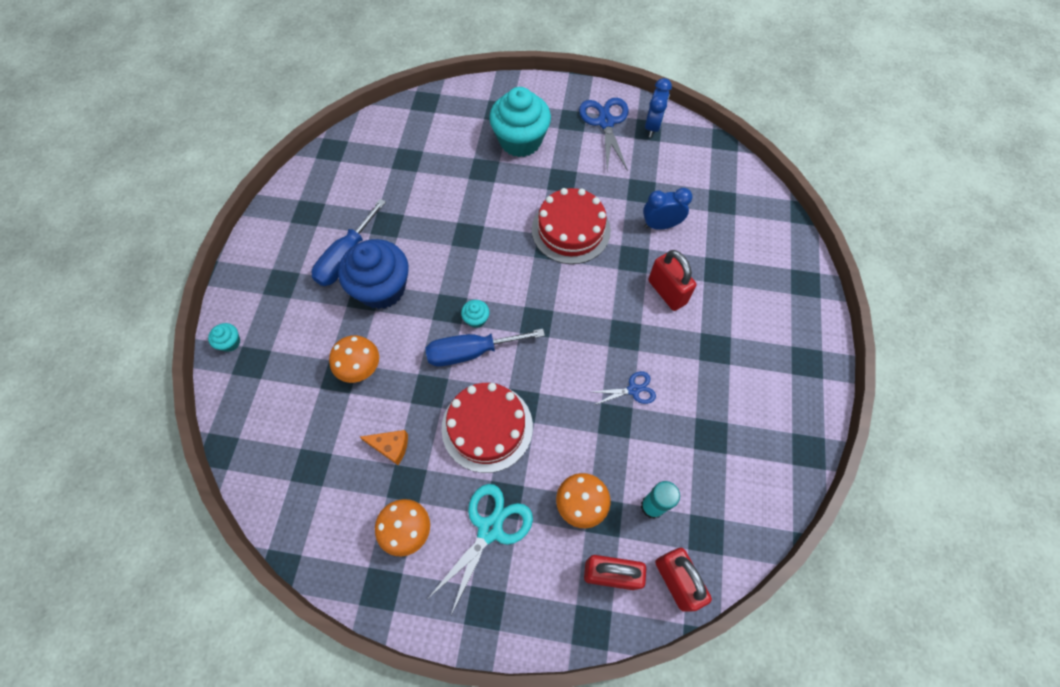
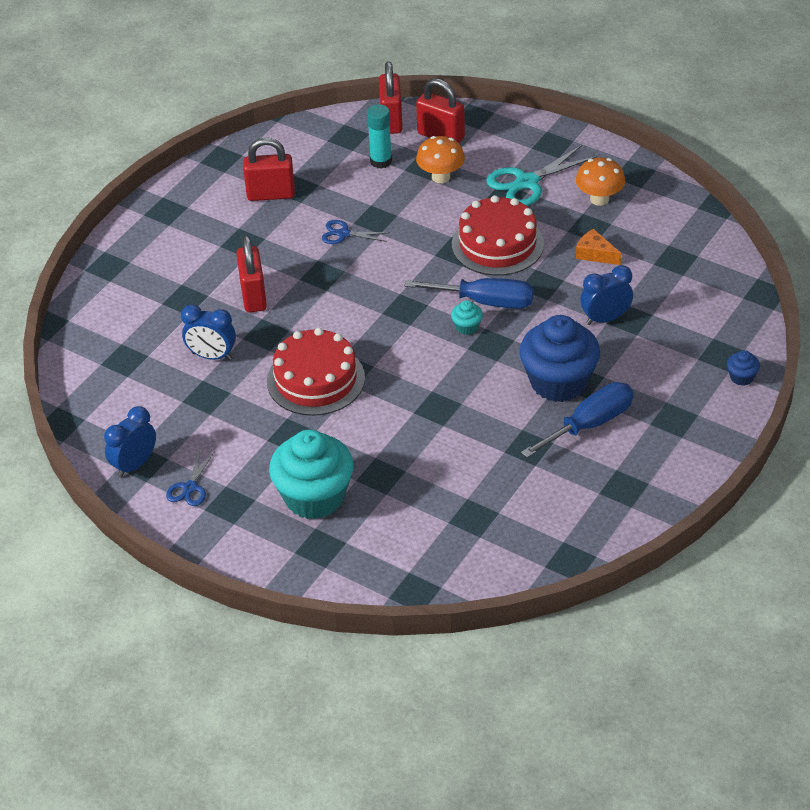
camera: 155 degrees left, 20 degrees down
(230, 342) = (741, 377): turquoise cupcake -> blue cupcake
(360, 368) = (605, 319): orange mushroom -> blue clock
(605, 122) = (190, 488): blue scissors -> blue scissors, size x0.56
(729, 417) = (271, 194): none -> red padlock

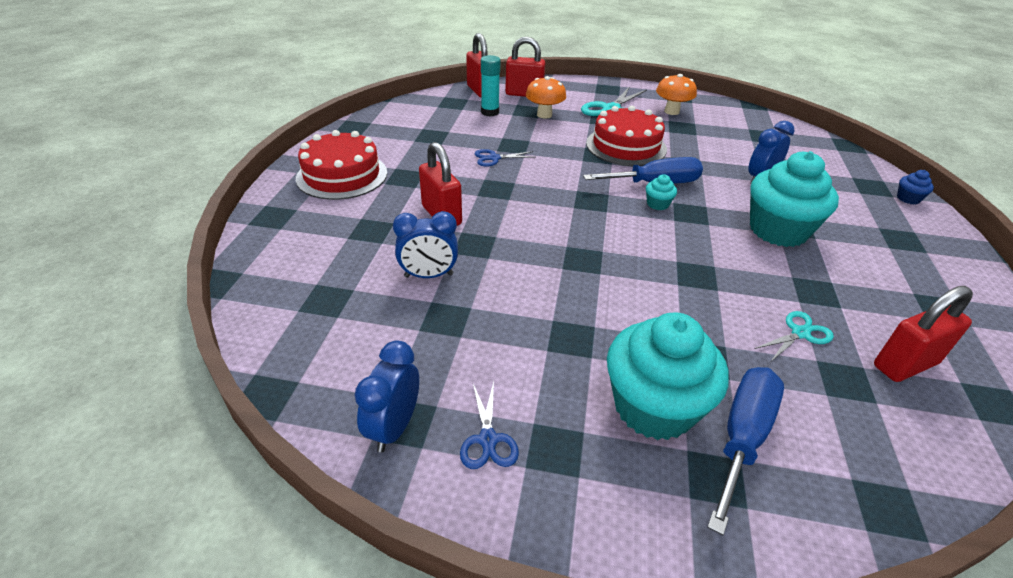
camera: 25 degrees left, 5 degrees down
(271, 194) = (411, 142): red padlock -> red padlock (905, 364)
(316, 379) = (555, 275): red cake -> red cake (342, 175)
(475, 476) = (800, 333): none -> turquoise scissors
(558, 382) = (778, 230): blue cupcake -> turquoise cupcake
(590, 424) = (843, 259): blue screwdriver -> blue screwdriver (742, 437)
(595, 254) = (704, 141): orange cheese -> none

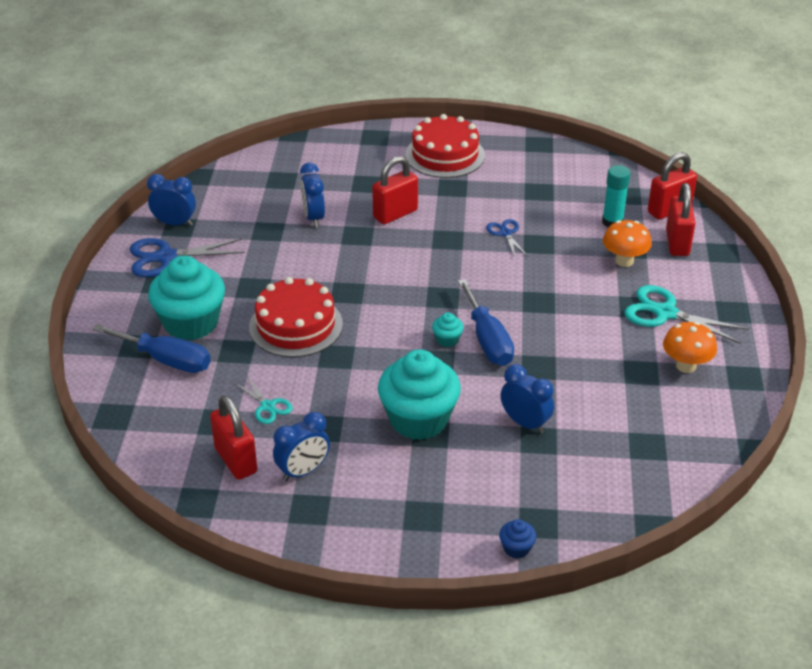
camera: 85 degrees right, 0 degrees up
(488, 439) = (166, 257): blue scissors -> blue scissors, size x1.78
(626, 146) = (568, 322): red cake -> red cake (296, 325)
(891, 310) = (303, 471): none -> blue clock

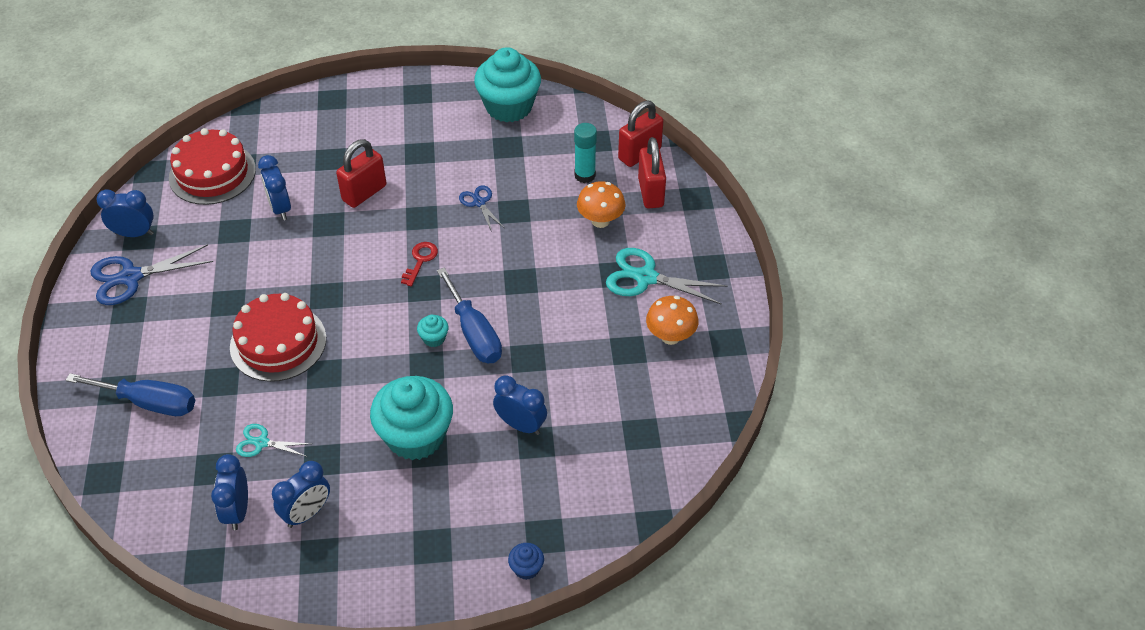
camera: 10 degrees left, 10 degrees up
(191, 323) = (169, 354): turquoise cupcake -> turquoise cupcake (509, 106)
(236, 460) = (237, 511): red padlock -> blue clock
(267, 406) = (261, 443): turquoise scissors -> turquoise scissors turned 150 degrees clockwise
(442, 274) = (420, 260): none -> red key
(445, 155) = (407, 113): red cake -> red cake (212, 173)

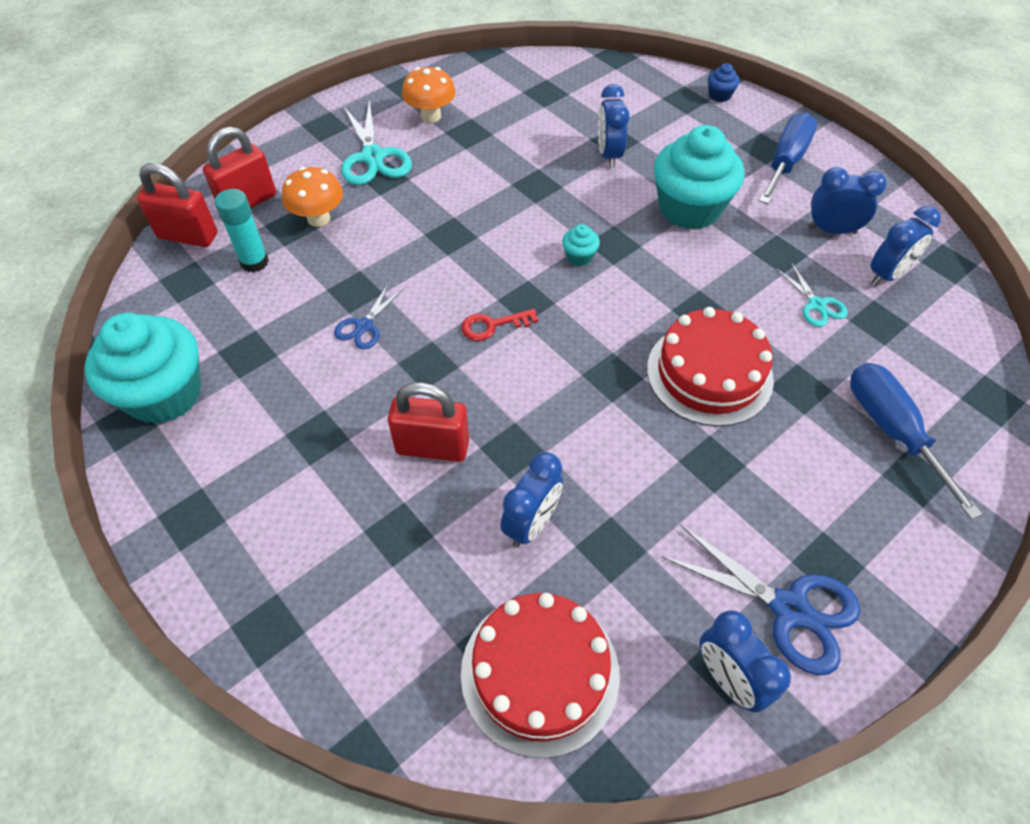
camera: 125 degrees left, 5 degrees up
(474, 333) = (545, 232): blue screwdriver -> blue screwdriver (786, 162)

